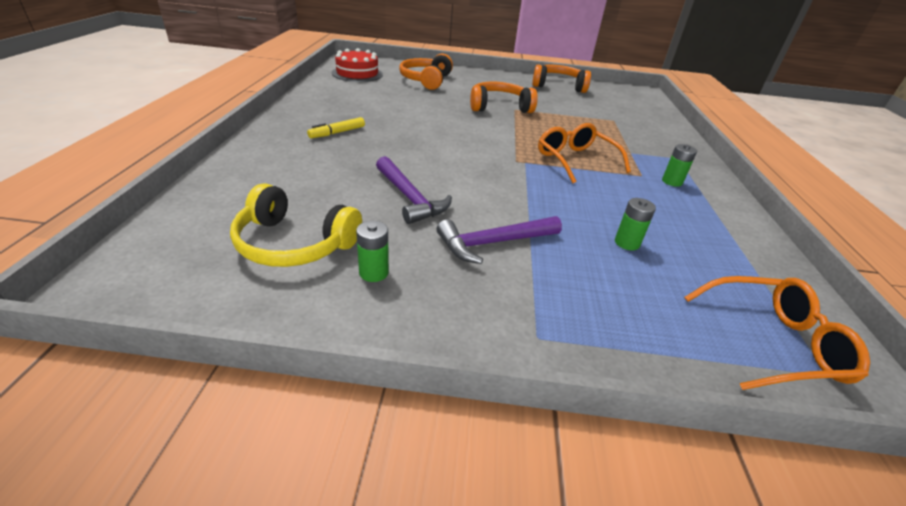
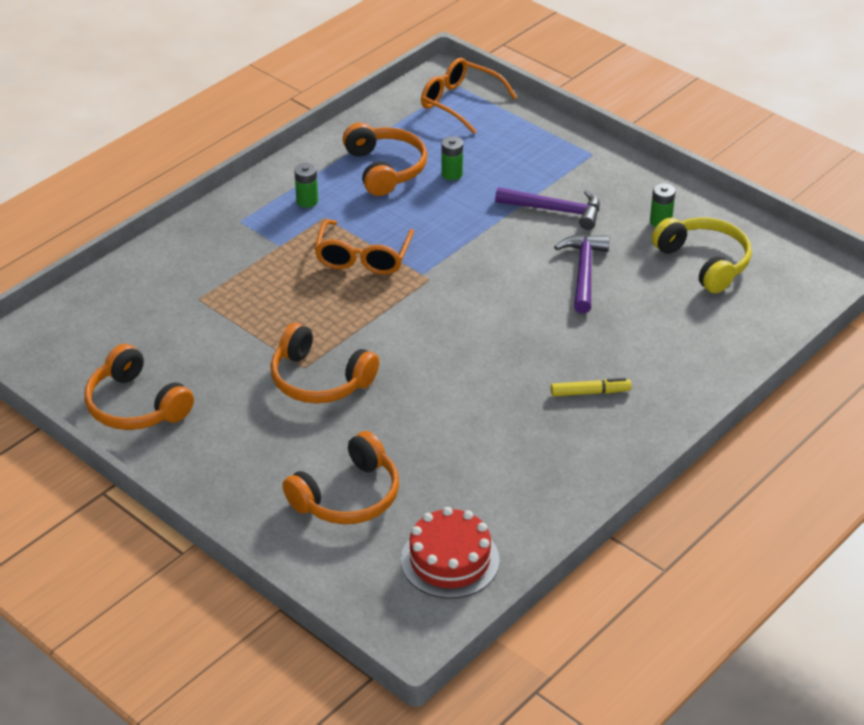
camera: 140 degrees left, 5 degrees up
(678, 225) = (385, 169): none -> orange headphones

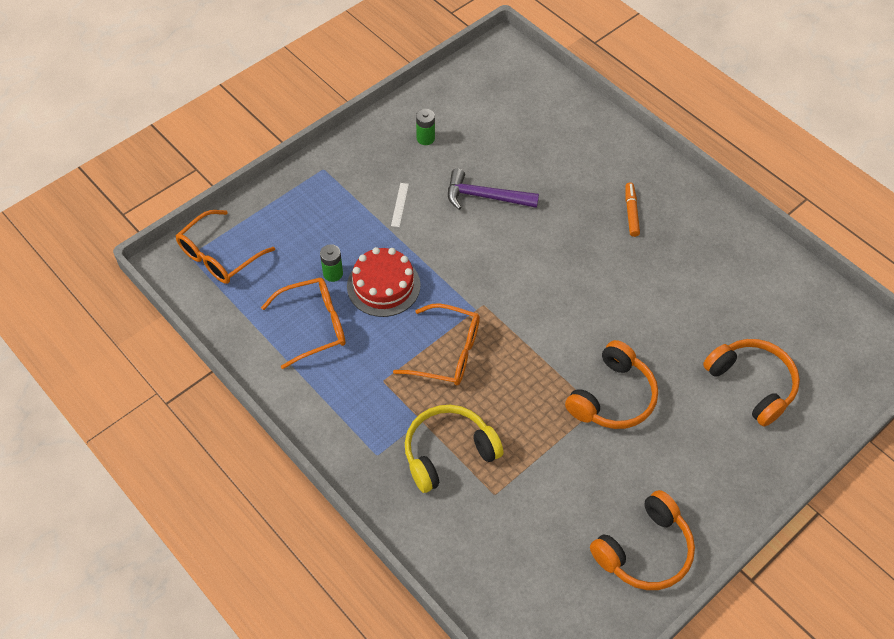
camera: 85 degrees left, 15 degrees up
(307, 201) = (354, 394): green battery -> none
(385, 169) = (314, 325): orange headphones -> orange glasses
(450, 560) = (814, 321): red cake -> red cake (383, 285)
(555, 210) = (400, 204): purple hammer -> white ruler
(590, 392) = (631, 212): yellow marker -> orange marker
(704, 262) = (481, 120): yellow headphones -> yellow headphones (448, 452)

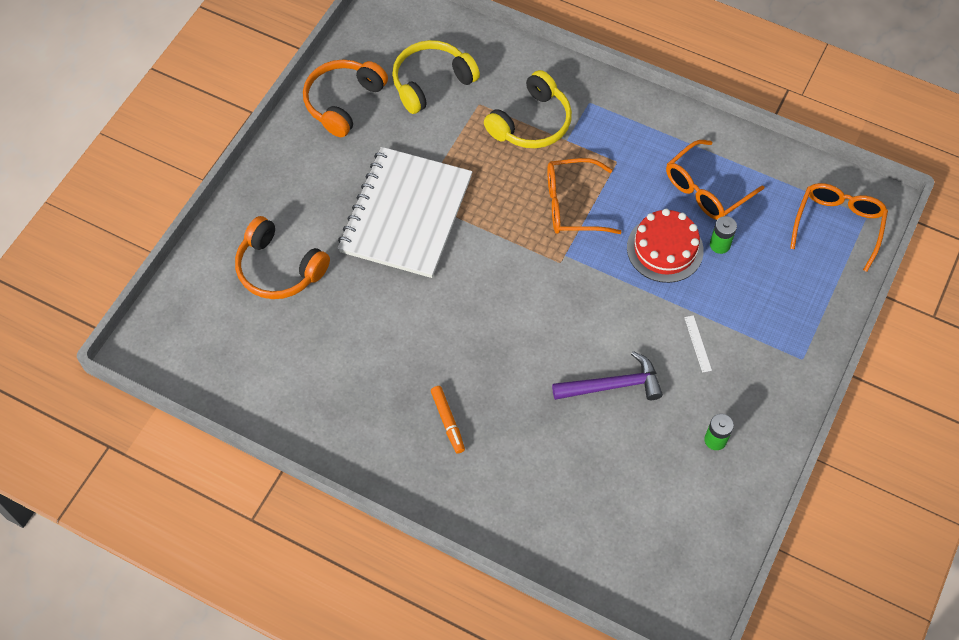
camera: 160 degrees right, 5 degrees up
(537, 540) = (431, 82): none -> yellow headphones
(612, 397) = (406, 214): orange headphones -> white notebook

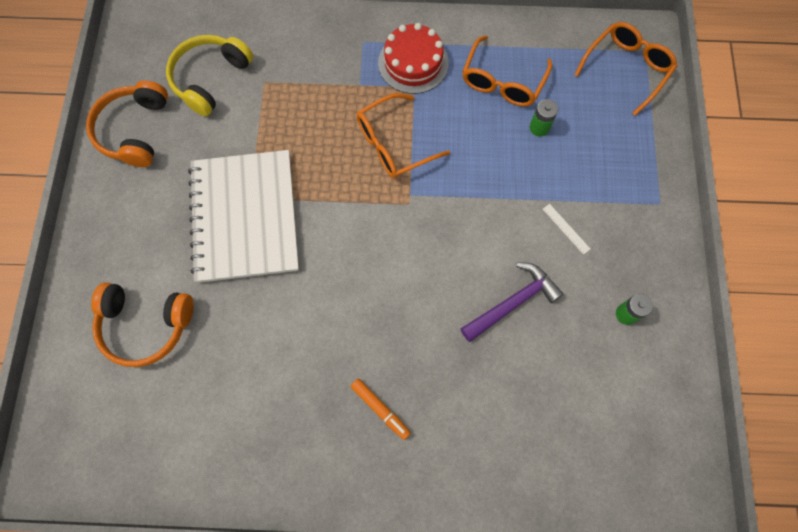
camera: 25 degrees left, 10 degrees up
(531, 123) = (320, 81): yellow headphones -> none
(665, 249) = (494, 151): red cake -> red cake (413, 63)
(838, 225) = (627, 68): orange glasses -> orange glasses turned 45 degrees clockwise

